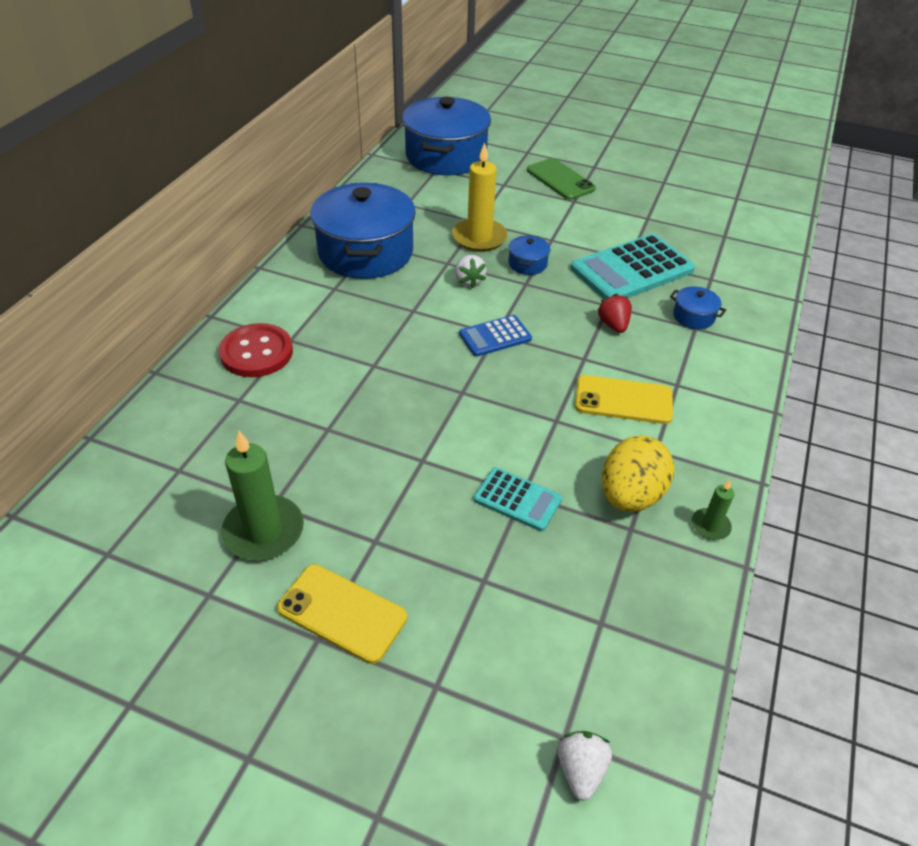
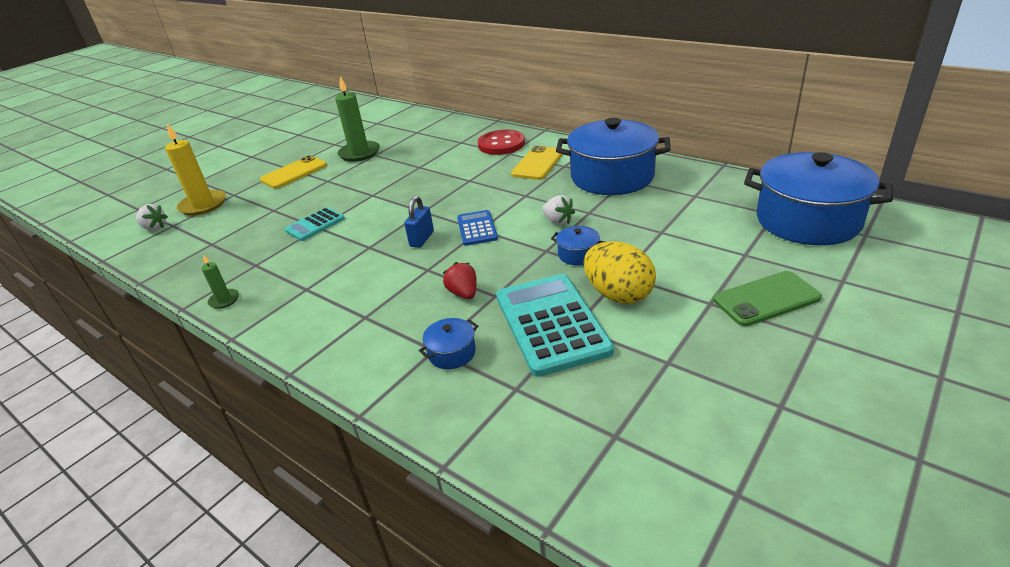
camera: 110 degrees right, 10 degrees down
(469, 281) = (558, 221): white strawberry -> white strawberry turned 135 degrees counterclockwise
(479, 238) = (629, 231): yellow candle -> yellow candle (203, 205)
(527, 377) = (422, 239): none -> blue padlock
(613, 325) = (463, 293): red strawberry -> red strawberry turned 120 degrees counterclockwise
(623, 400) = (367, 282): yellow phone -> yellow phone (538, 163)
(630, 495) = (279, 269): yellow egg -> yellow egg (618, 294)

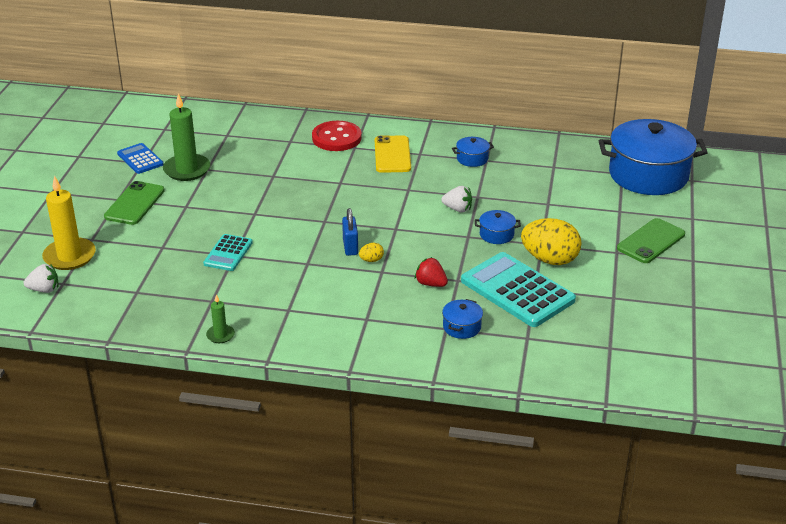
camera: 30 degrees left, 0 degrees up
(294, 173) = (134, 203): yellow phone -> green phone
(428, 256) = (371, 260): none -> yellow egg
(477, 228) = (392, 228): blue calculator -> blue calculator (140, 159)
(612, 177) = (472, 159): blue pot -> blue pot, size x0.41

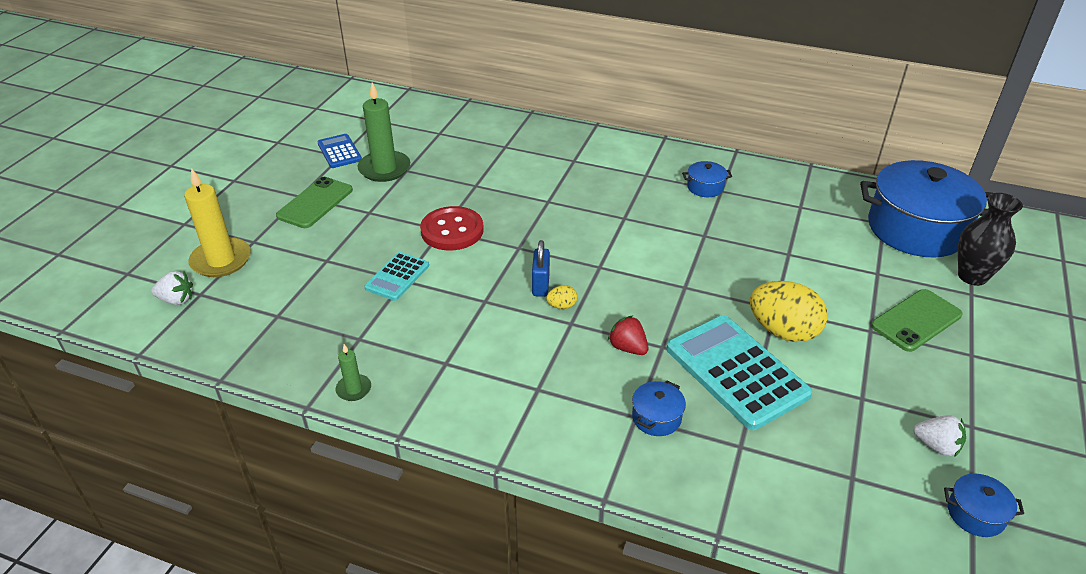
camera: 10 degrees right, 5 degrees up
(336, 138) = (556, 148): red button -> red button (452, 230)
(392, 155) = (614, 173): yellow phone -> none
(457, 209) = (678, 249): white strawberry -> white strawberry (936, 446)
(496, 234) = (720, 288): blue pot -> blue pot (975, 514)
(693, 206) = (972, 276): none -> black vase

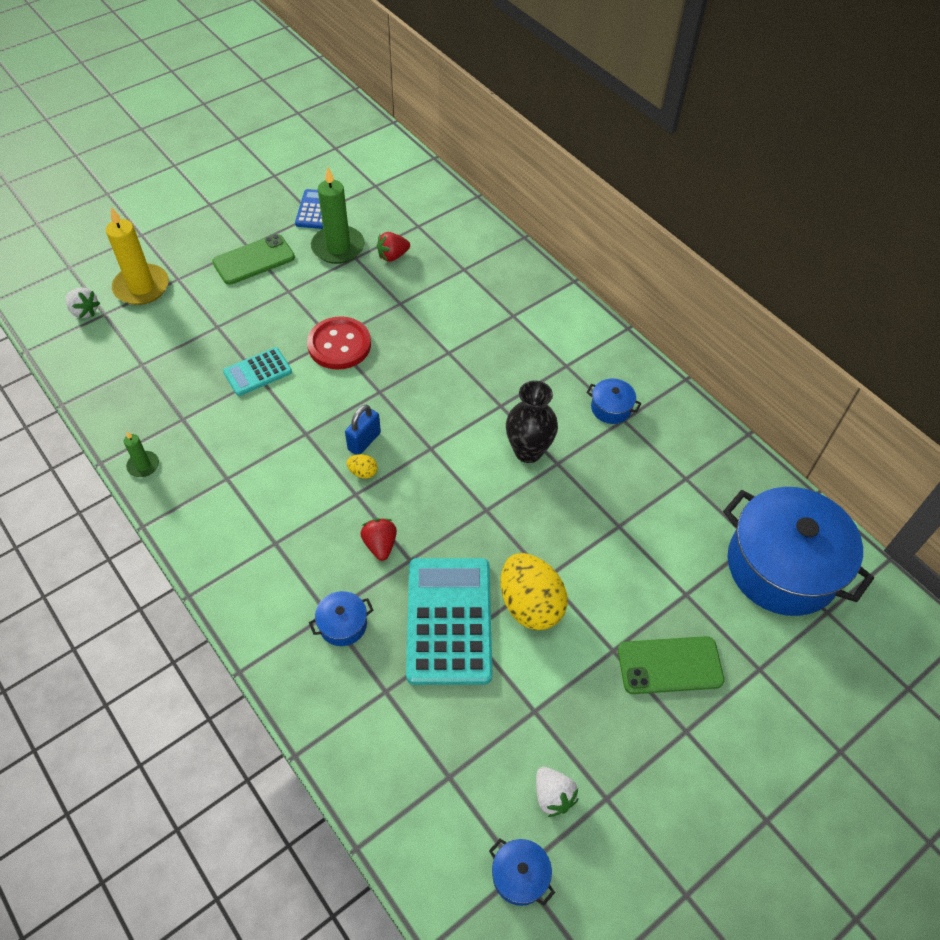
camera: 30 degrees right, 15 degrees up
(438, 158) = (393, 256): none -> red strawberry
(972, 276) = (782, 651): black vase -> black vase (528, 451)

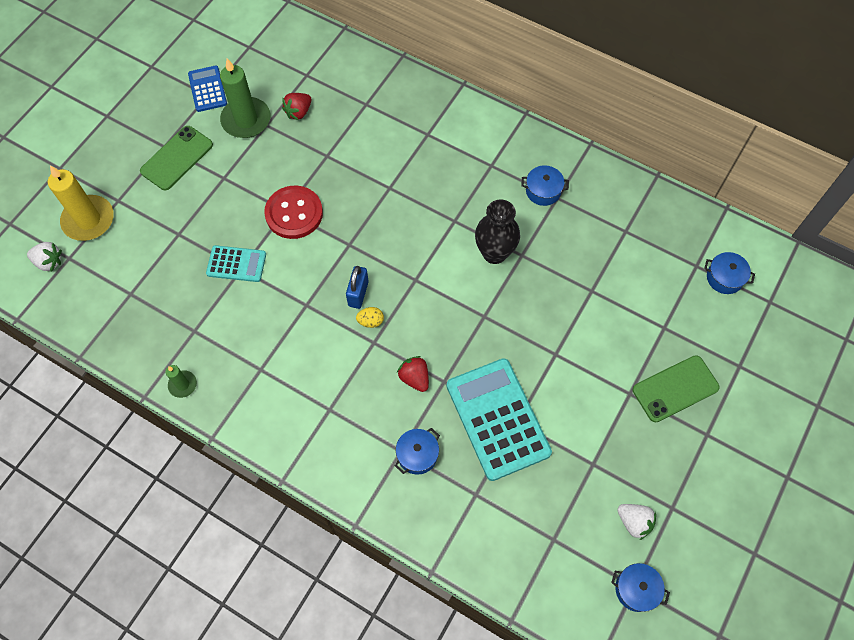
camera: 20 degrees left, 10 degrees up
(257, 372) = (236, 264): turquoise calculator -> turquoise calculator turned 120 degrees counterclockwise
(530, 604) = (553, 381): yellow egg -> none
(782, 566) = (724, 278): blue pot -> blue pot, size x0.41

